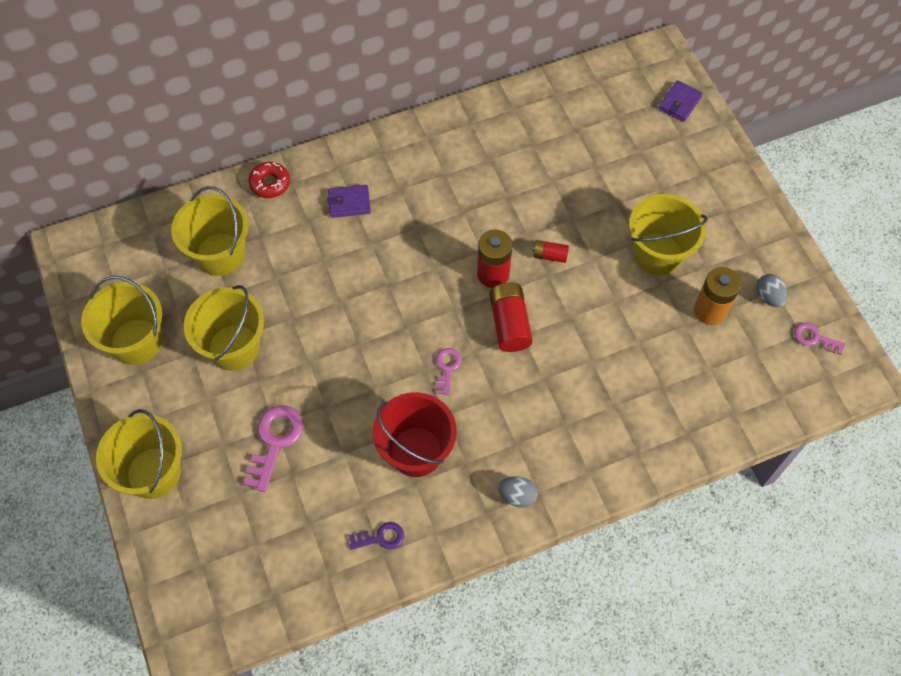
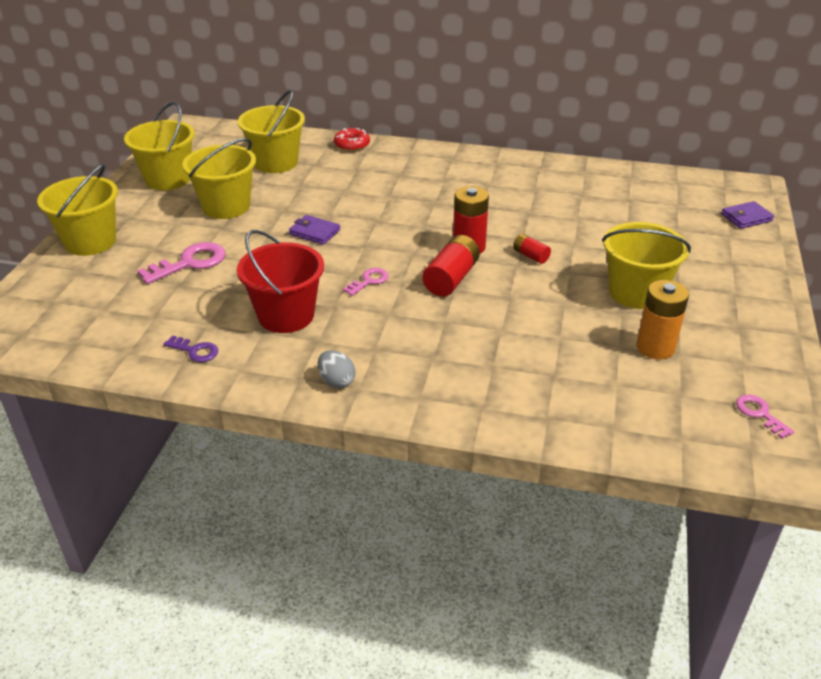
camera: 35 degrees right, 25 degrees down
(349, 203) = (397, 172): purple wallet -> purple wallet (314, 232)
(768, 297) = (730, 364): grey egg -> none

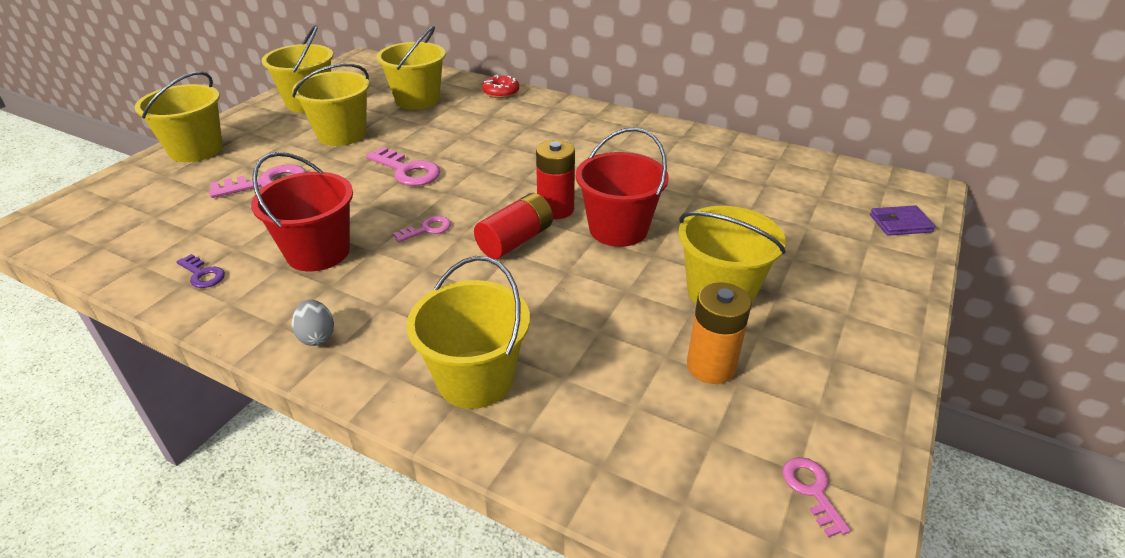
camera: 15 degrees right, 0 degrees up
(314, 232) = (407, 171): purple wallet -> pink key
(486, 388) = (475, 379): none -> yellow bucket
(530, 256) = (618, 229): red battery -> red bucket

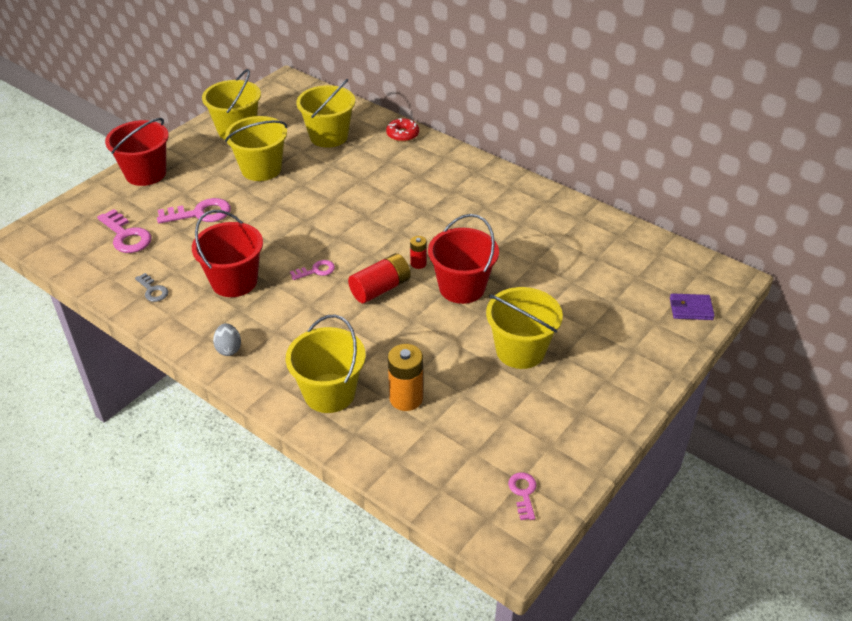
camera: 10 degrees right, 5 degrees up
(196, 150) = (145, 173): yellow bucket -> red bucket
(202, 274) = (153, 290): purple key -> grey key
(407, 171) = (309, 213): pink key -> pink key (126, 236)
(555, 209) = (418, 263): red battery -> red battery, size x0.55
(711, 366) = (491, 405): orange battery -> orange battery (406, 398)

